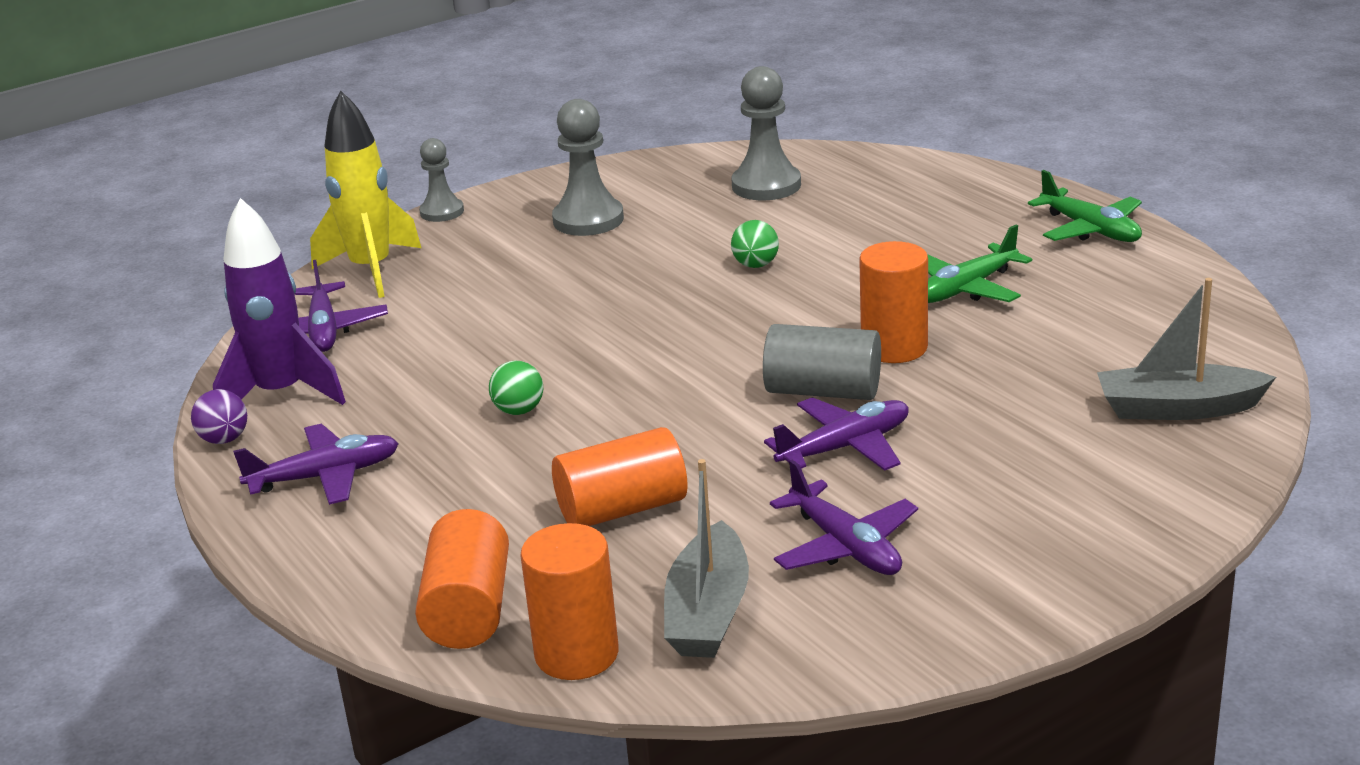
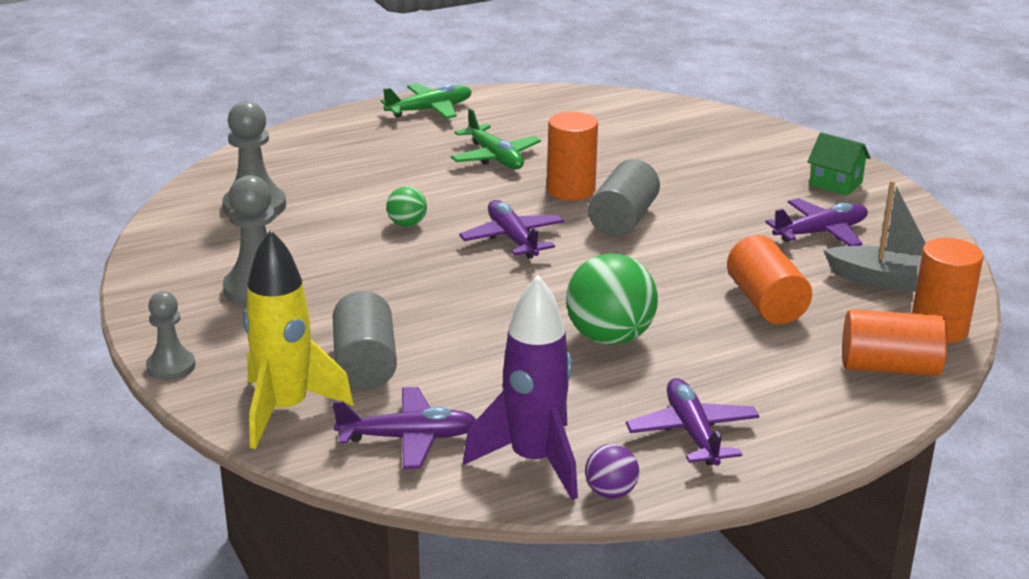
camera: 85 degrees left, 0 degrees up
(451, 291) = (365, 364): none -> grey cylinder
(519, 411) = (609, 338): green ball -> green ball, size x1.97
(845, 447) = (701, 220): purple plane -> purple plane (512, 239)
(1029, 556) = (835, 184): none -> green house
(1177, 408) = (683, 124): grey boat -> none

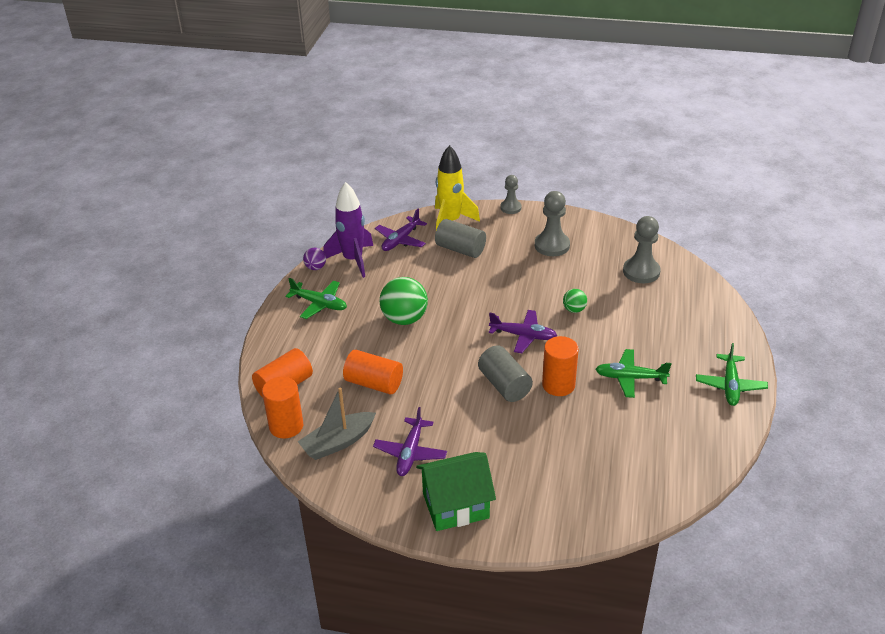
camera: 130 degrees right, 10 degrees up
(692, 432) = (320, 304): purple plane -> green plane
(835, 184) = (455, 506): green house -> green house, size x1.72

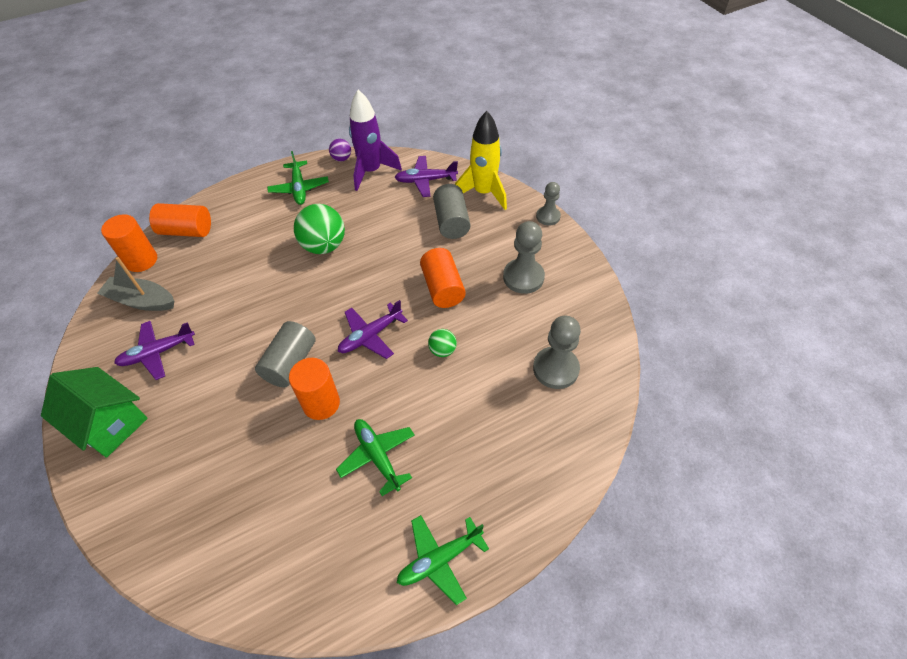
camera: 50 degrees right, 15 degrees up
(374, 383) = (227, 278): orange cylinder -> orange cylinder (443, 288)
(523, 336) = (370, 336): purple plane -> purple plane turned 75 degrees clockwise

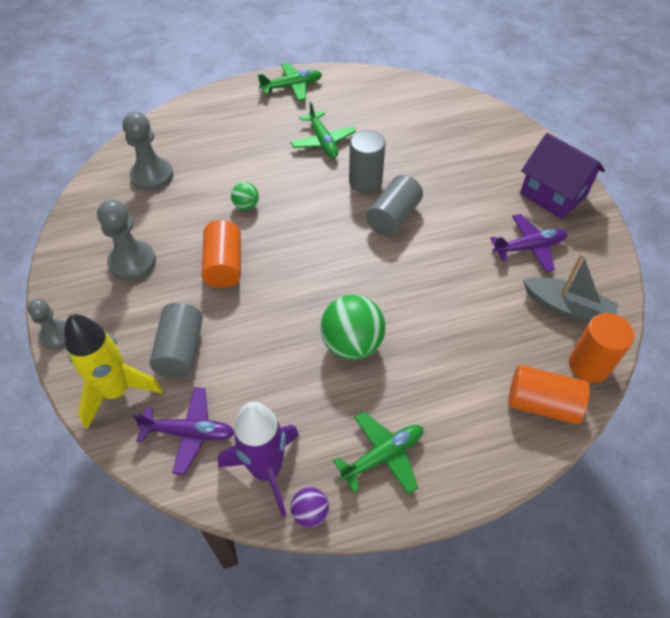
camera: 170 degrees left, 0 degrees up
(109, 423) = (553, 195): green house -> purple house
(299, 188) = (383, 456): green plane -> green plane turned 60 degrees clockwise
(321, 403) = (365, 181): orange cylinder -> grey cylinder
(370, 336) = (312, 229): purple plane -> none

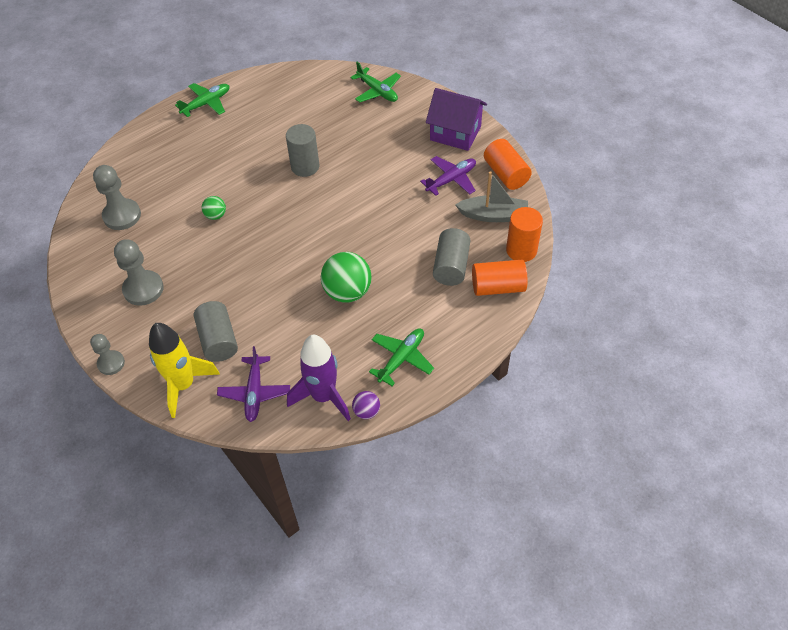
camera: 20 degrees left, 0 degrees up
(189, 433) = (255, 393): purple plane -> purple plane turned 105 degrees clockwise
(224, 265) = (221, 267): orange cylinder -> orange cylinder (505, 174)
(323, 141) = (255, 143): green plane -> green plane (377, 91)
(393, 217) = (339, 188): grey cylinder -> grey cylinder (451, 266)

